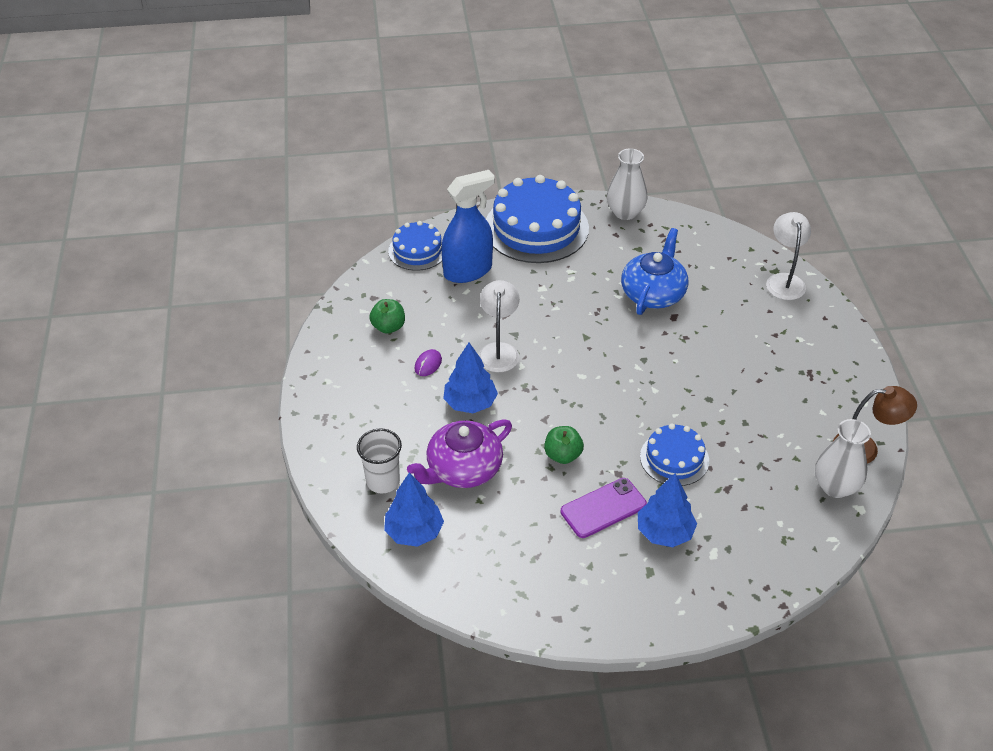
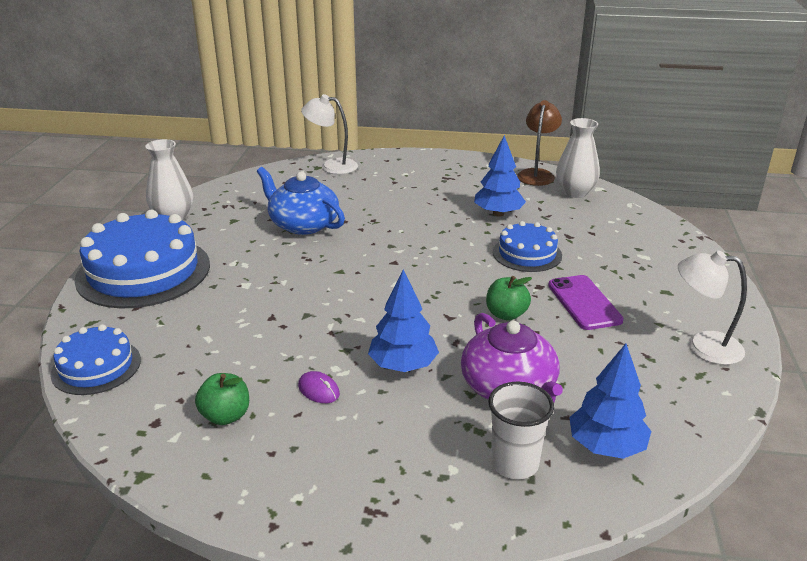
camera: 75 degrees left, 15 degrees down
(468, 271) = (173, 331): blue spray bottle -> none
(499, 350) = (327, 330): white lamp -> white lamp (703, 346)
(664, 532) = (618, 275): blue tree -> blue tree (498, 213)

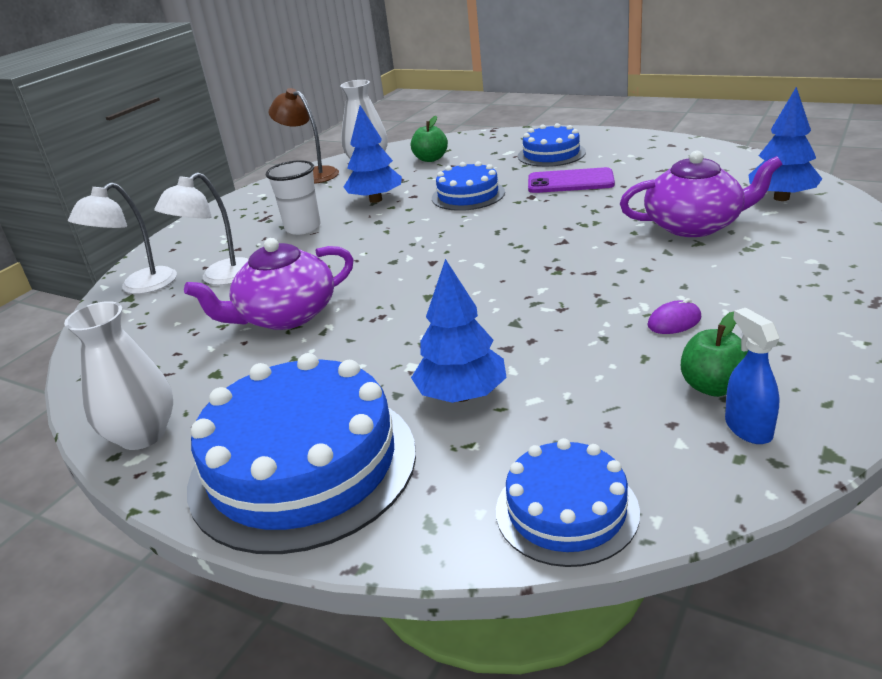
camera: 65 degrees left, 0 degrees up
(174, 435) = (748, 428): none -> blue spray bottle
(303, 224) = (286, 316): blue teapot -> purple teapot
(403, 365) = (642, 271): blue tree -> blue tree (462, 395)
(506, 314) = (572, 215): green apple -> green apple (431, 159)
(514, 463) = (804, 234): white cup -> white cup (303, 228)
(652, 281) = (551, 154): none -> blue cake
(703, 346) = (655, 150): white lamp -> white lamp (220, 278)

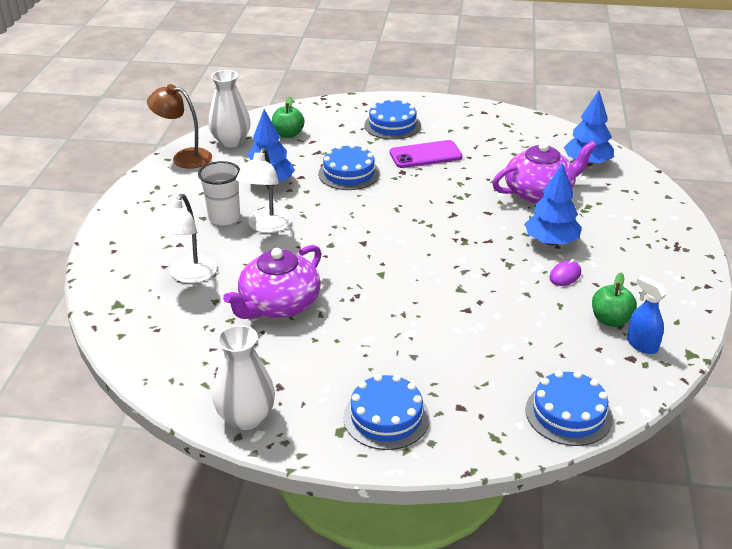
camera: 25 degrees left, 5 degrees up
(139, 287) = (118, 292): white lamp -> white lamp (266, 226)
(303, 466) = (386, 417): blue cake -> blue cake, size x0.55
(462, 395) = (459, 350): blue tree -> blue tree (551, 241)

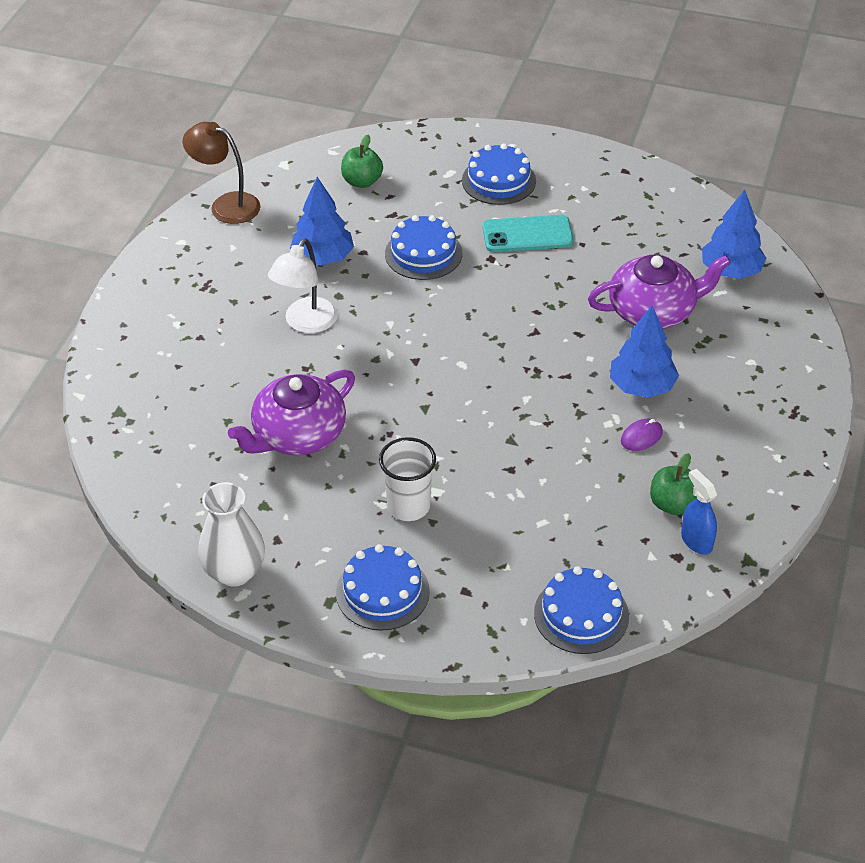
camera: 10 degrees right, 10 degrees up
(189, 276) = (203, 383): white lamp -> none
(224, 218) = (258, 304): white cup -> white cup (408, 506)
(231, 141) = (288, 185): white vase -> none
(425, 155) = (527, 235): purple phone -> turquoise phone

